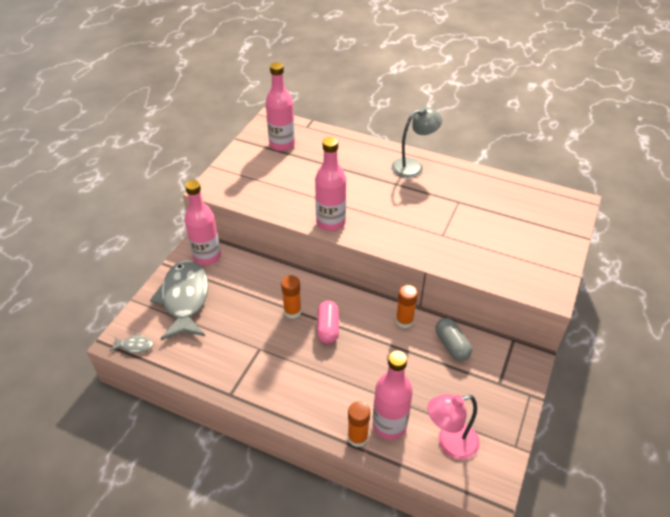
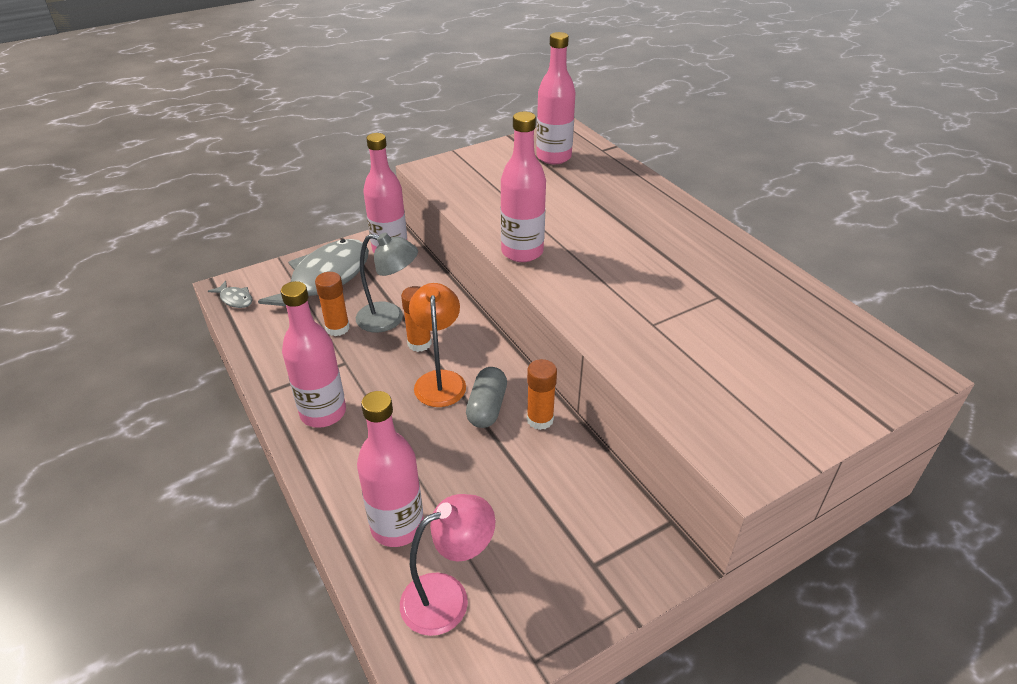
camera: 35 degrees right, 5 degrees down
(280, 387) = (323, 413): none -> pink bottle
(328, 328) = (440, 380): pink capsule -> orange lamp
(357, 437) = (346, 517): orange glue stick -> orange glue stick (337, 328)
(413, 166) = (696, 234): grey lamp -> grey lamp (389, 319)
(449, 444) = (448, 597): pink lamp -> pink lamp turned 135 degrees clockwise
(452, 345) = (574, 480): grey capsule -> grey capsule (487, 407)

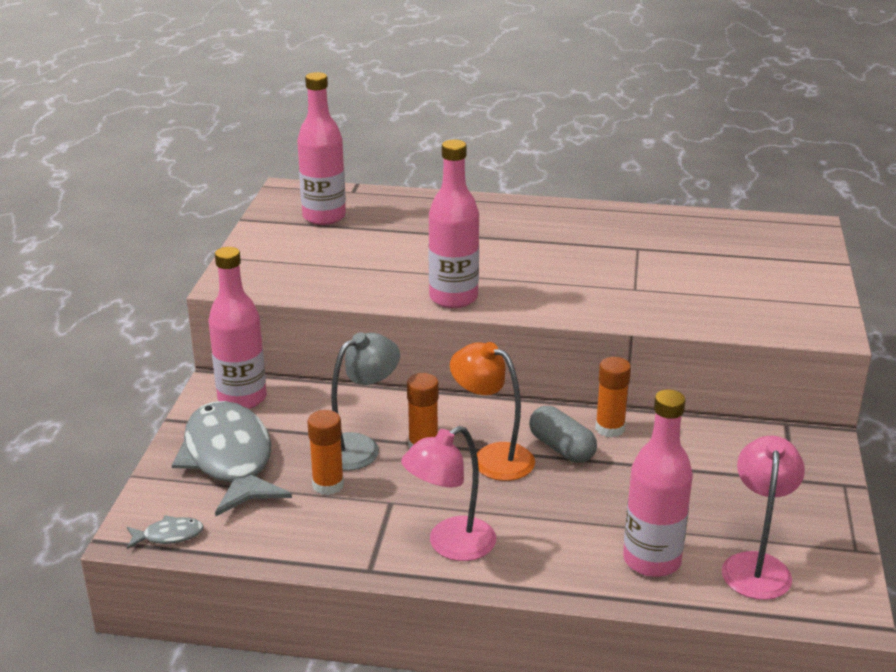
camera: 50 degrees left, 10 degrees down
(323, 413) = (450, 545): pink bottle -> pink lamp

